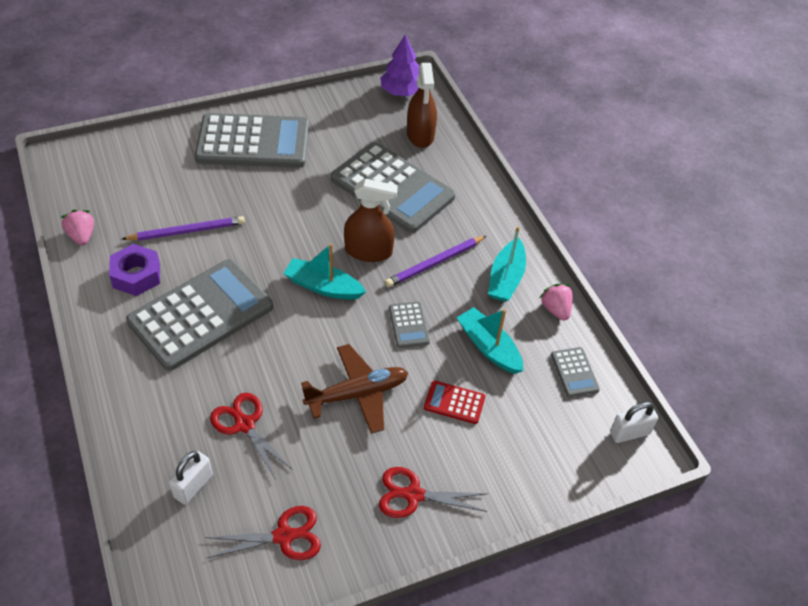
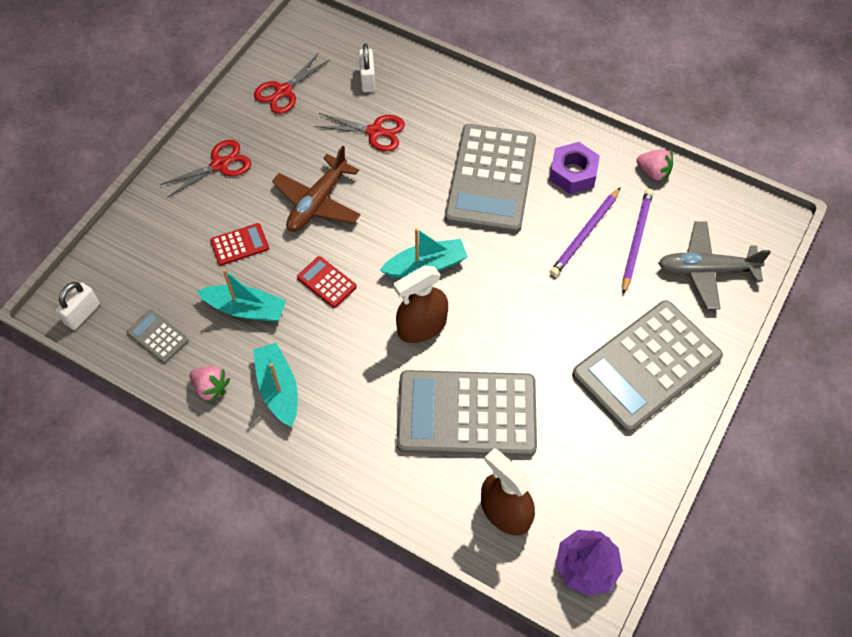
camera: 145 degrees right, 10 degrees up
(143, 161) = (706, 270): none -> grey plane
(409, 325) = (326, 282): grey calculator -> red calculator
(435, 263) = (354, 357): purple pencil -> purple pencil (636, 240)

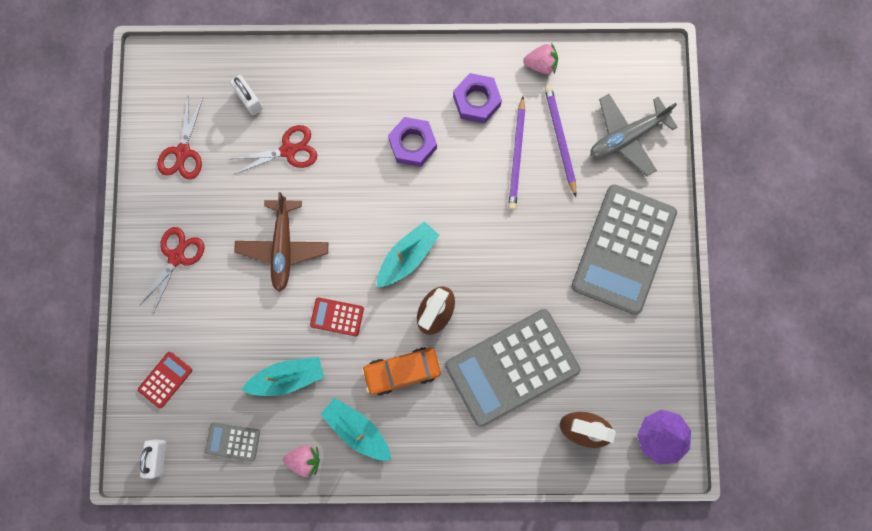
camera: 30 degrees left, 20 degrees up
(239, 245) = (244, 323): red calculator -> red calculator (165, 379)
(356, 360) = (402, 371): none -> orange car
(490, 179) = (412, 144): grey calculator -> purple nut

